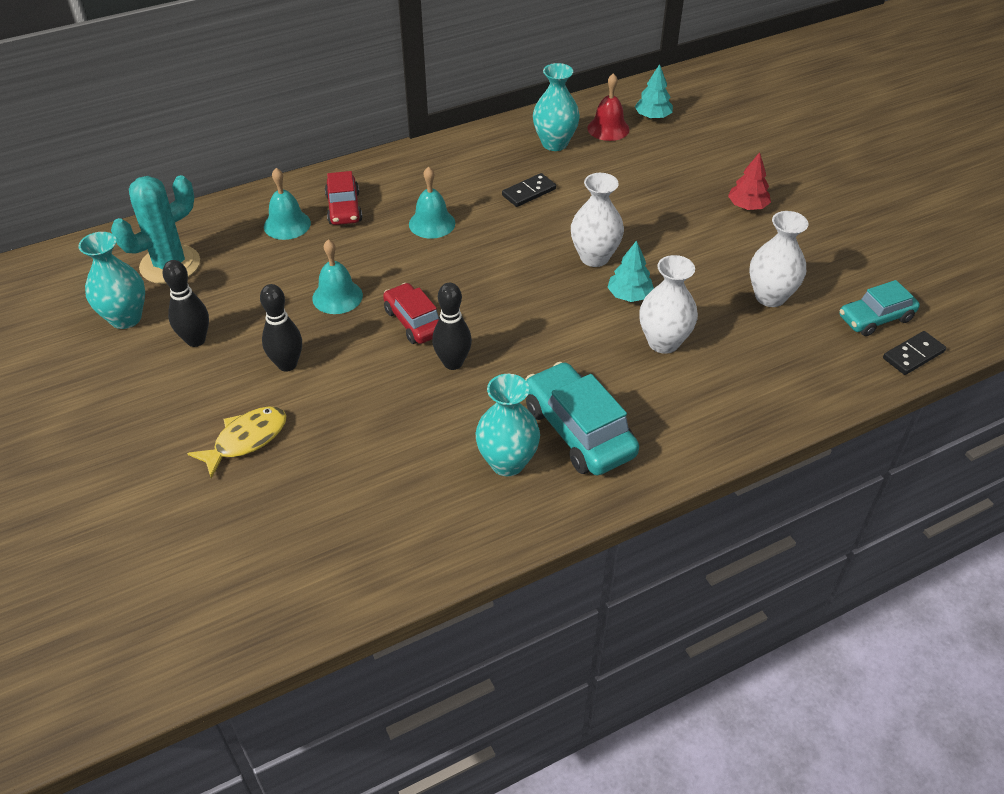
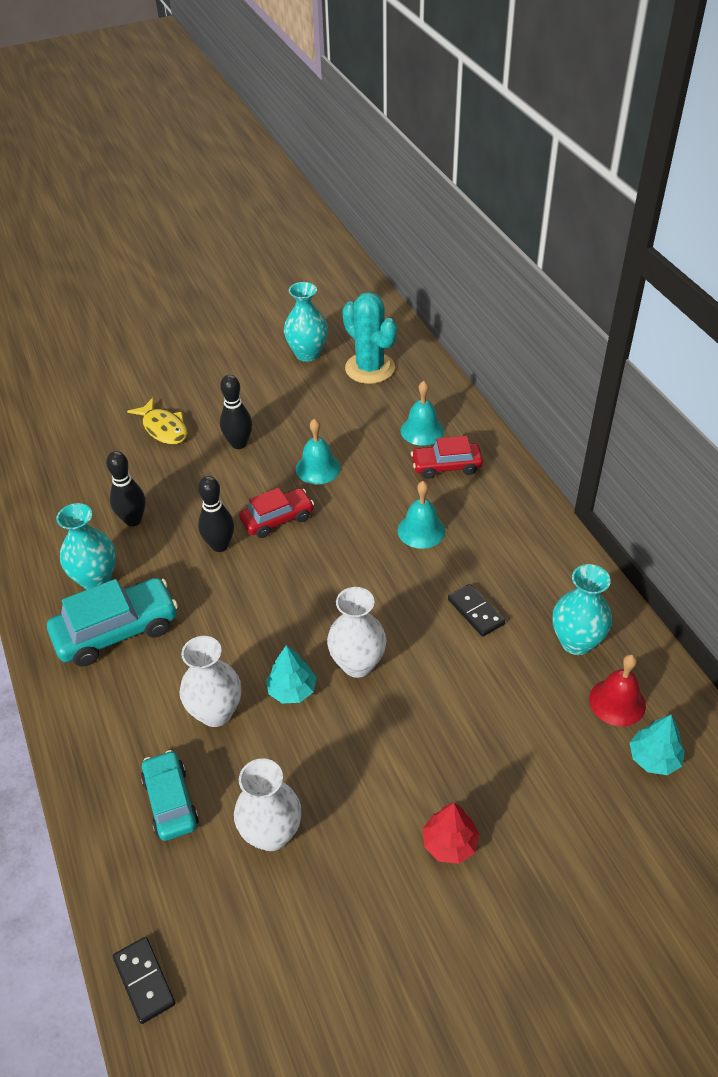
camera: 95 degrees right, 0 degrees up
(196, 340) = (276, 392): black bowling pin -> black bowling pin (133, 520)
(875, 318) = (215, 952): turquoise car -> turquoise car (170, 801)

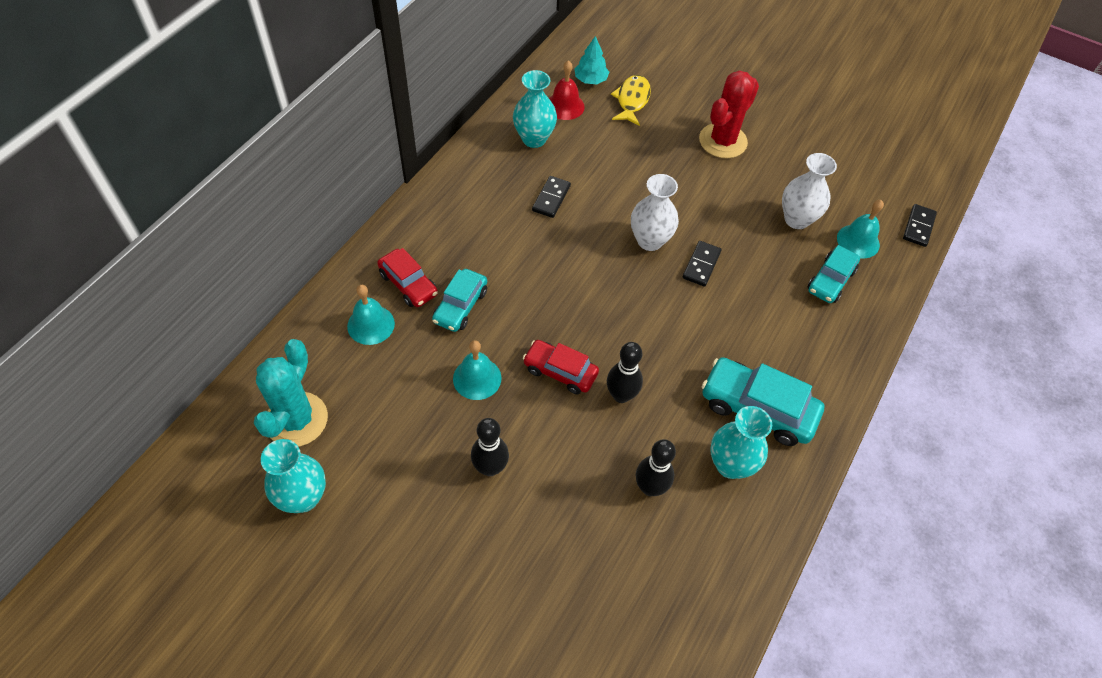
camera: 130 degrees left, 10 degrees up
(163, 428) = (517, 559): yellow fish -> yellow fish (632, 100)
(216, 712) = (756, 297): white vase -> none
(292, 690) = (701, 265): turquoise tree -> black domino
(396, 488) = (460, 306): none -> turquoise car
(421, 530) = (497, 265): turquoise bell -> turquoise bell (858, 241)
(449, 843) = (723, 141): red tree -> red cactus

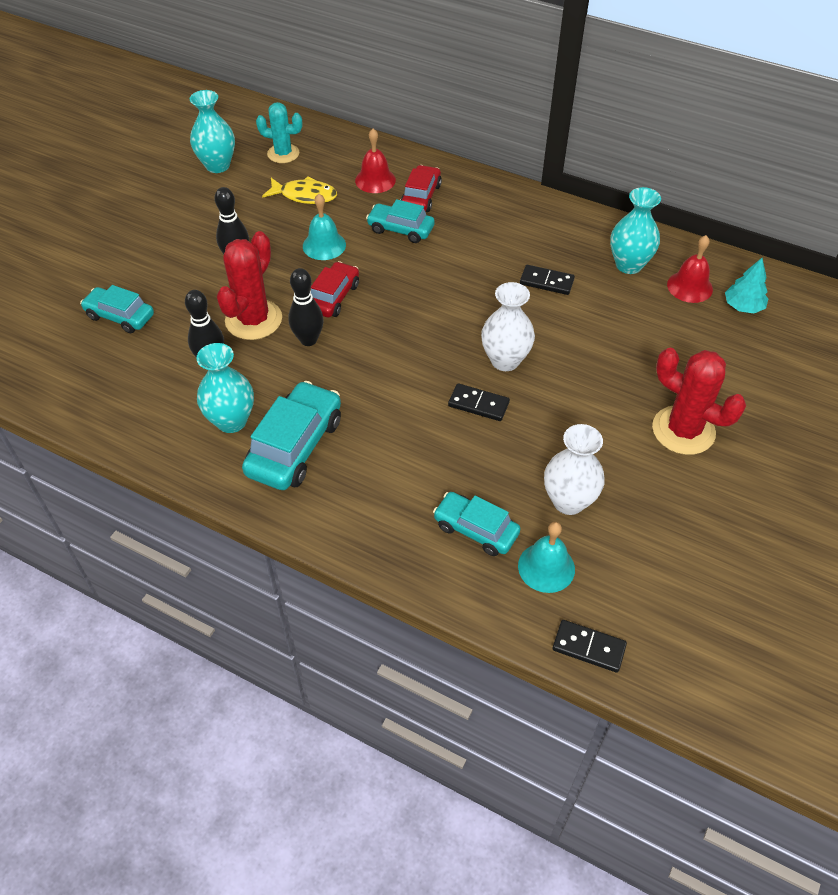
camera: 90 degrees right, 5 degrees down
(296, 419) = (283, 154): turquoise cactus -> turquoise cactus, size x0.66
(371, 324) = (375, 180): turquoise bell -> red bell
(408, 284) = (421, 196): red car -> red car turned 150 degrees clockwise
(578, 594) = (120, 316): none -> turquoise car
(590, 447) = (253, 320): none -> red cactus
(632, 100) = (722, 343): yellow fish -> yellow fish (305, 195)

